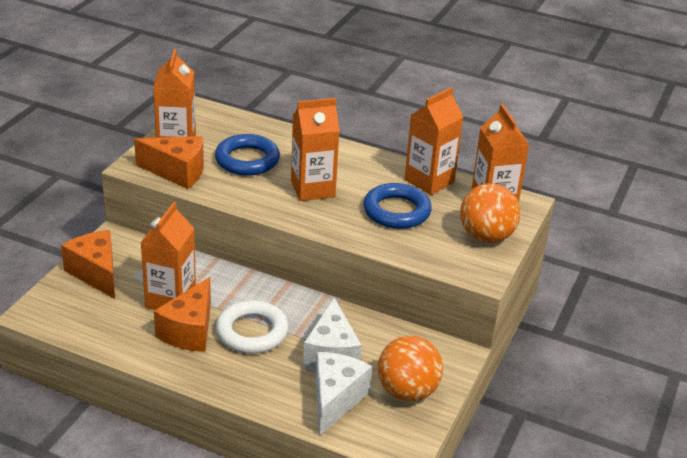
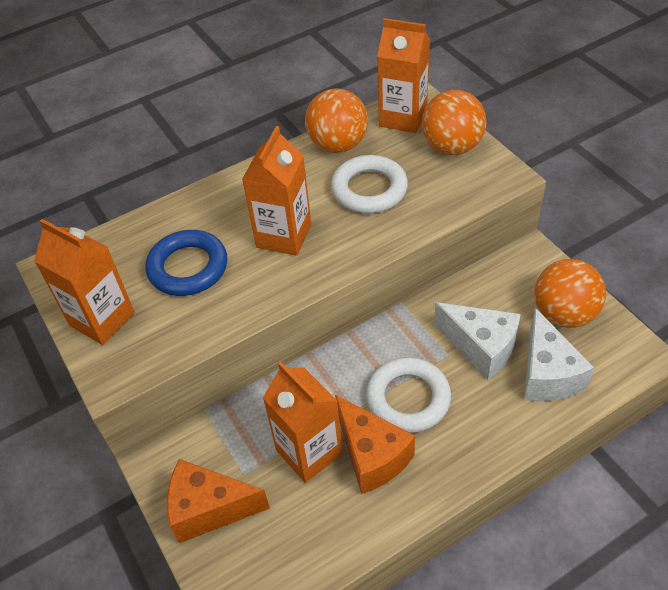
camera: 50 degrees left, 15 degrees up
(177, 172) = (158, 341): orange cheese -> none
(335, 399) = (547, 374): white cheese -> white cheese turned 150 degrees counterclockwise
(396, 211) = (369, 189): blue ring -> white ring
(429, 181) = (338, 145): orange carton -> orange ball

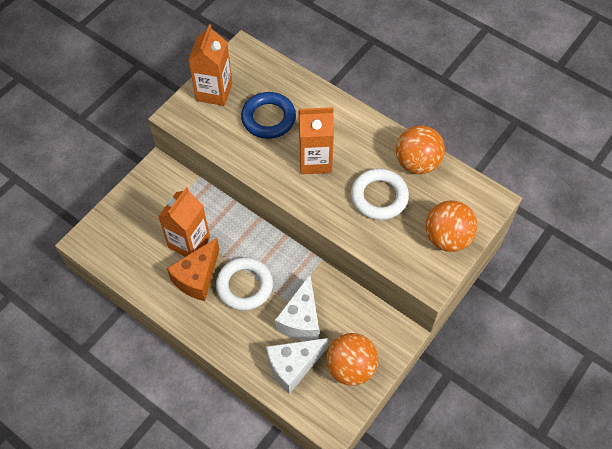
camera: 65 degrees right, 10 degrees up
(209, 509) = (138, 205): orange cheese -> none
(403, 118) = (466, 196): orange carton -> none

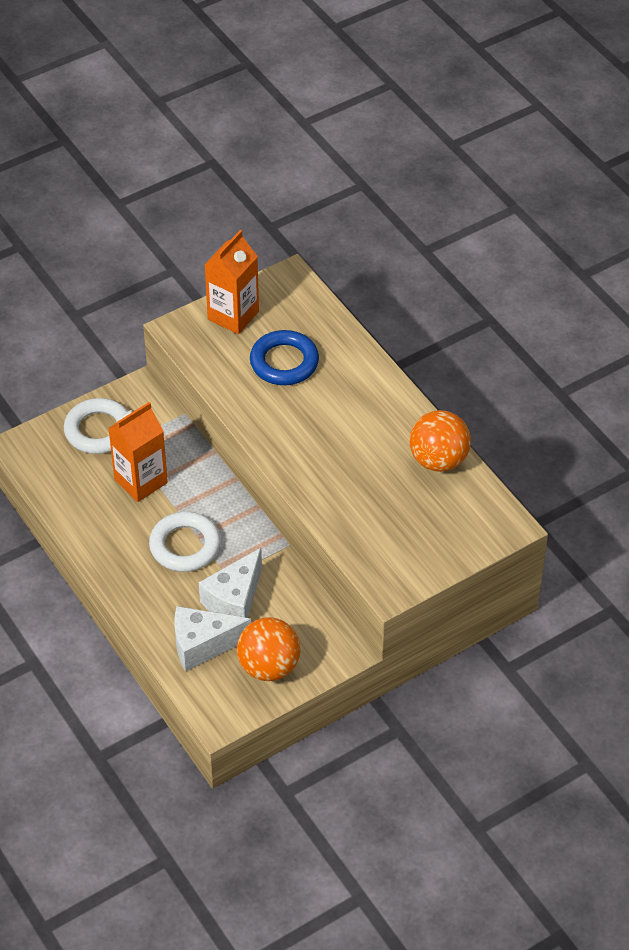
camera: 20 degrees right, 10 degrees down
(197, 277) = (134, 521): orange cheese -> none
(315, 160) = (317, 423): orange carton -> none
(379, 197) = (374, 483): white ring -> white ring (98, 430)
(447, 238) = (433, 549): orange ball -> none

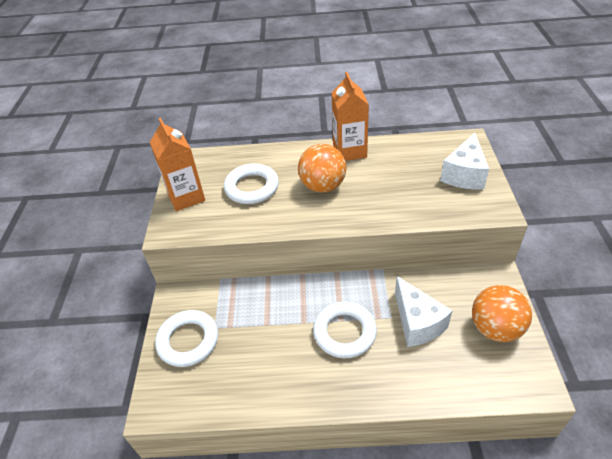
camera: 55 degrees left, 5 degrees down
(141, 481) = (260, 334): orange carton -> orange carton (349, 151)
(203, 645) = (453, 364): white cheese -> white cheese (464, 175)
(284, 362) = (252, 187): blue ring -> white ring
(438, 460) = (393, 149): orange ball -> orange ball (323, 186)

